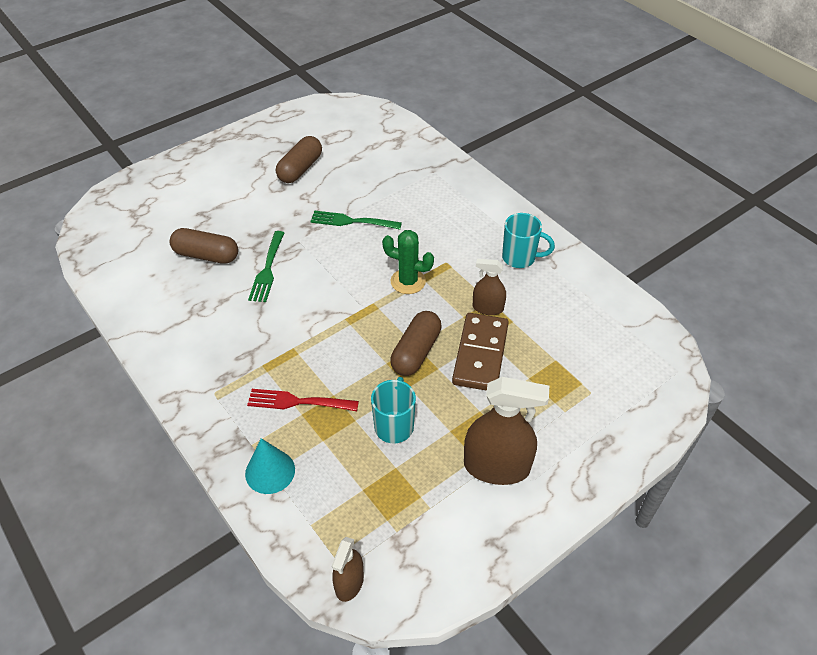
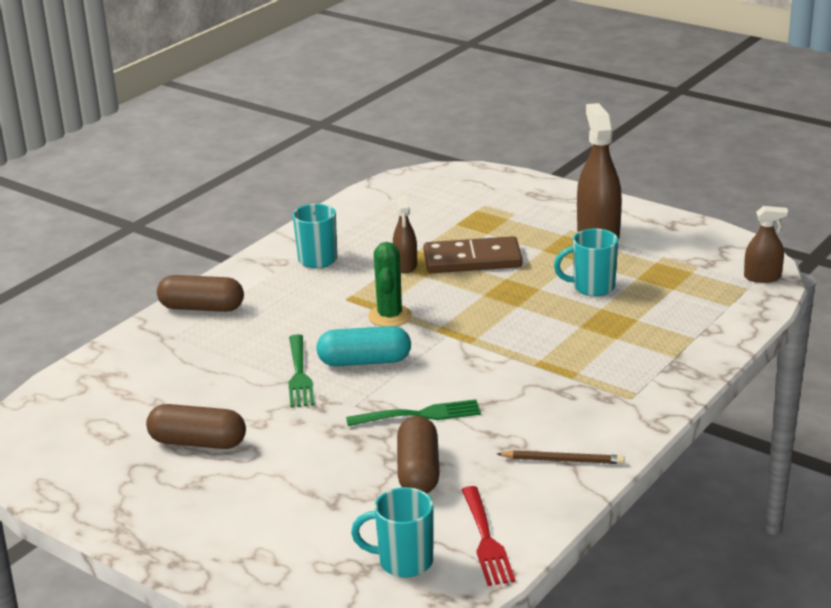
camera: 105 degrees left, 20 degrees down
(128, 231) = (403, 562): none -> turquoise mug
(168, 328) = (563, 460): none -> brown pencil
(270, 471) = (694, 339): turquoise cone -> none
(298, 402) = (603, 344): red fork -> red fork (486, 540)
(350, 255) = (364, 361): none -> turquoise capsule
(416, 352) = (491, 293): brown capsule -> brown capsule (202, 308)

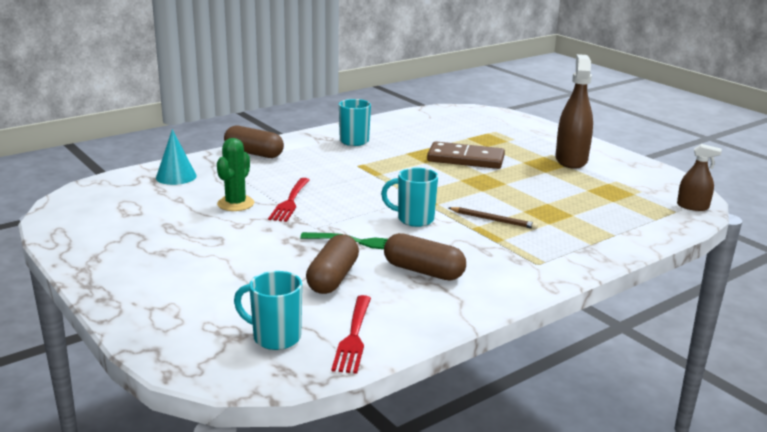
camera: 15 degrees right, 5 degrees down
(128, 367) = (176, 176): none -> turquoise cone
(198, 442) = (185, 227): brown capsule -> brown capsule (423, 271)
(299, 374) = (290, 202): green fork -> red fork
(364, 361) = (343, 203): turquoise capsule -> none
(390, 316) = (381, 180): green cactus -> green cactus (235, 204)
(405, 265) = (414, 154): brown spray bottle -> none
(563, 460) = (455, 294): brown pencil -> brown pencil (493, 220)
(592, 287) = (547, 189): turquoise mug -> turquoise mug (414, 219)

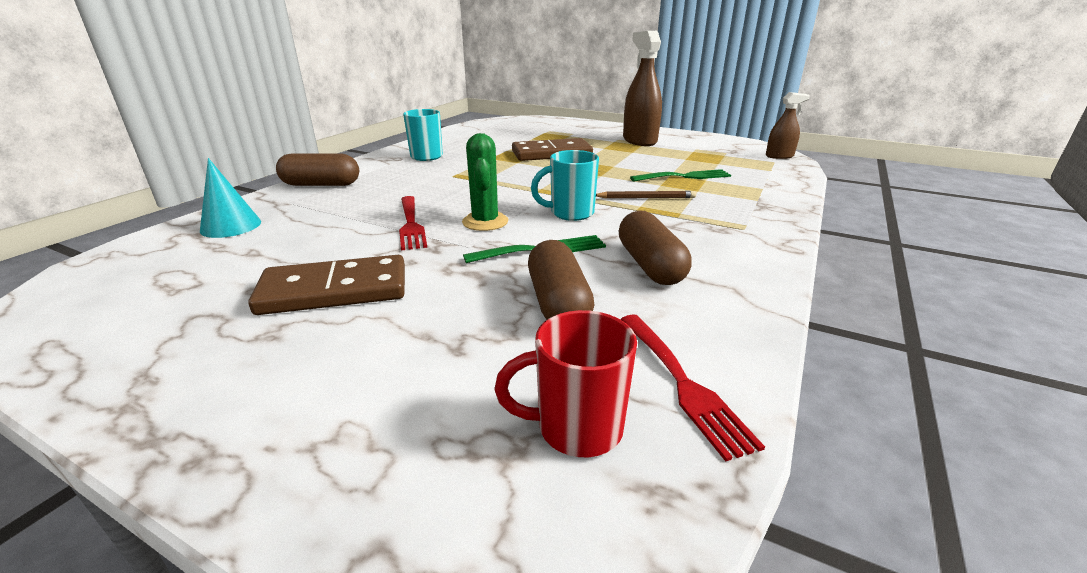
camera: 25 degrees left, 5 degrees up
(209, 236) = (334, 290): none -> brown domino
(235, 204) = (341, 241): green cactus -> green cactus (485, 222)
(275, 337) = (576, 428): turquoise mug -> red mug
(423, 271) = (650, 265): brown capsule -> brown capsule turned 75 degrees clockwise
(557, 208) = (684, 177): none -> green fork

